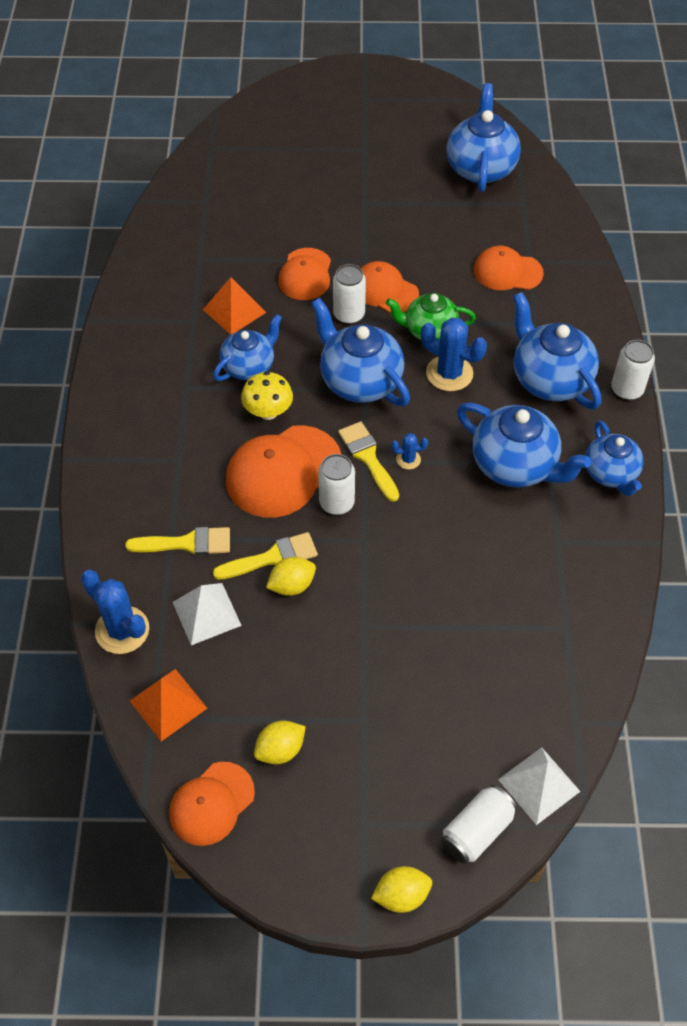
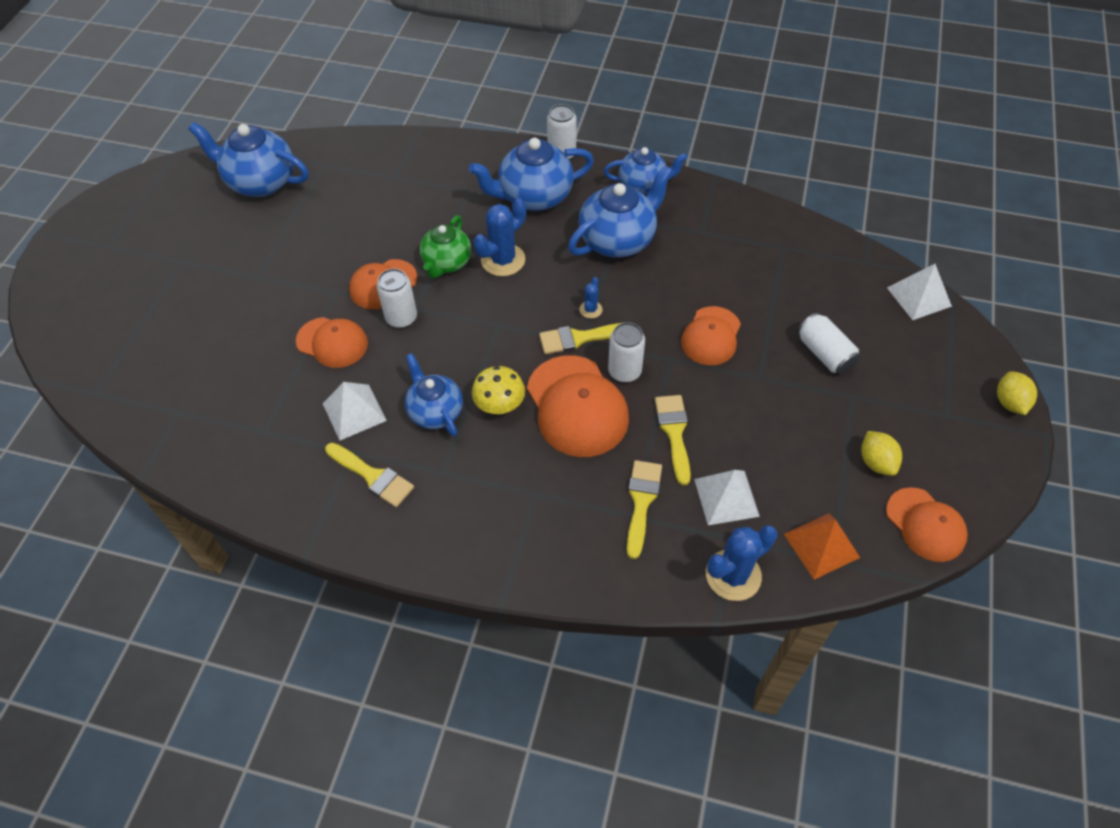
camera: 75 degrees left, 0 degrees up
(171, 341) = (372, 476): none -> yellow brush
(234, 311) = (354, 412): orange pyramid -> white pyramid
(292, 585) = (708, 423): yellow lemon -> none
(360, 381) = (488, 326): blue teapot -> none
(477, 831) = (955, 343): white can -> white can (824, 354)
(507, 272) = (400, 194): orange cap -> orange cap (711, 336)

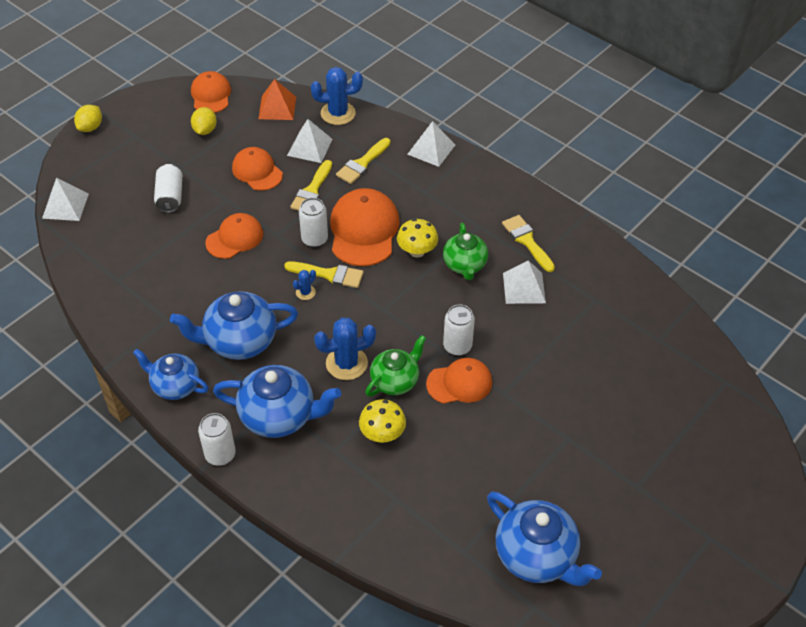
camera: 155 degrees left, 5 degrees down
(332, 342) = (521, 348): orange cap -> orange cap (257, 171)
(434, 217) = (382, 434): none -> yellow mushroom
(435, 411) = (465, 265): blue teapot -> green teapot
(565, 570) = (431, 149): none -> white pyramid

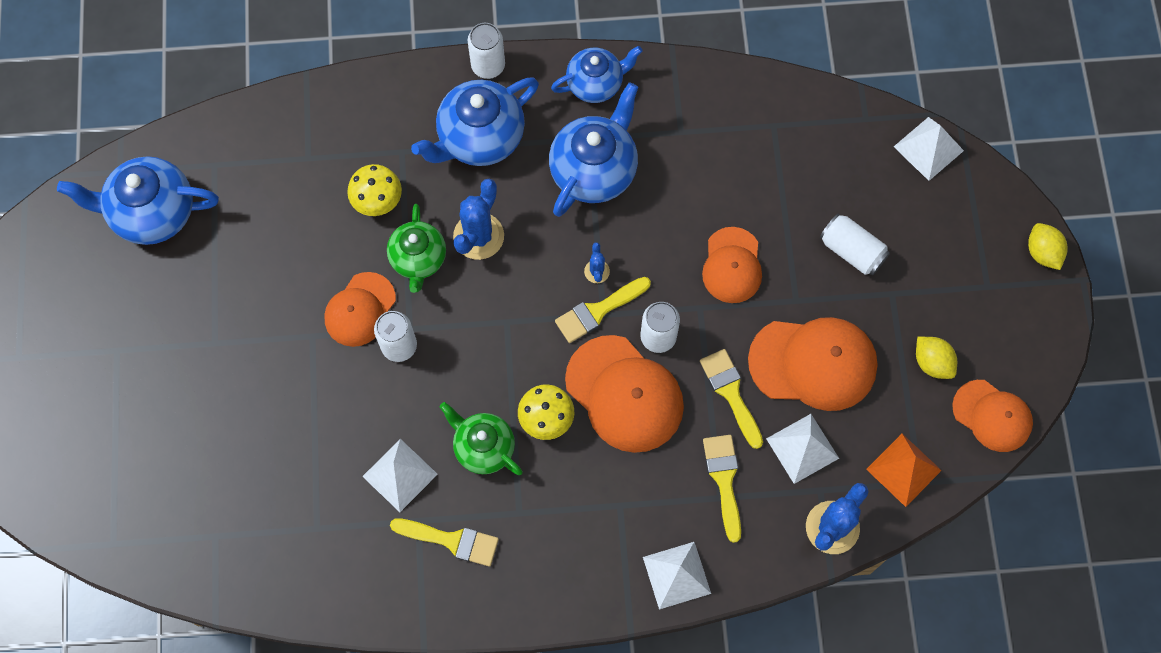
camera: 135 degrees right, 20 degrees up
(257, 171) = (813, 363): orange cap -> orange cap, size x1.57

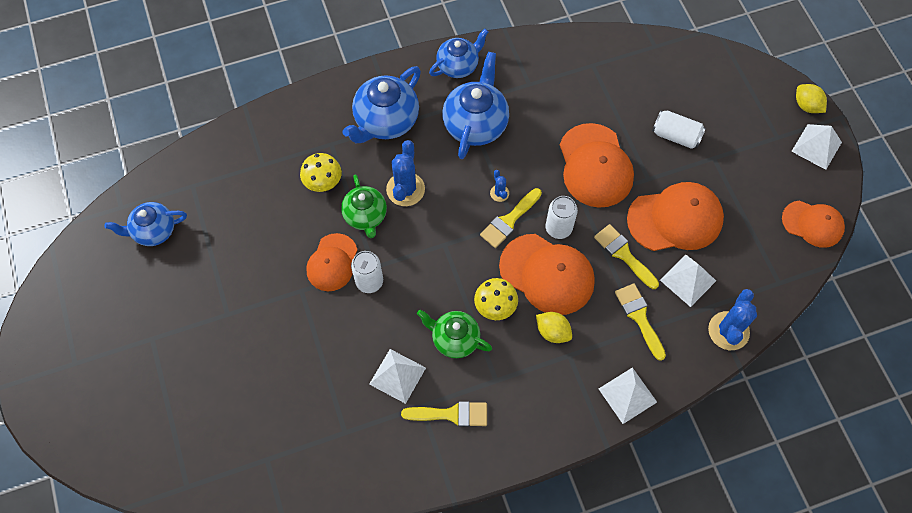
camera: 15 degrees left, 5 degrees down
(152, 212) = (154, 231): blue teapot -> blue teapot, size x0.66
(488, 66) = (377, 71): white can -> none
(732, 265) = (595, 166): orange cap -> orange cap, size x1.57
(903, 470) = (764, 277): orange pyramid -> none
(928, 148) = (704, 55): white pyramid -> white pyramid (816, 146)
(932, 362) = (758, 198): yellow lemon -> yellow lemon (552, 332)

